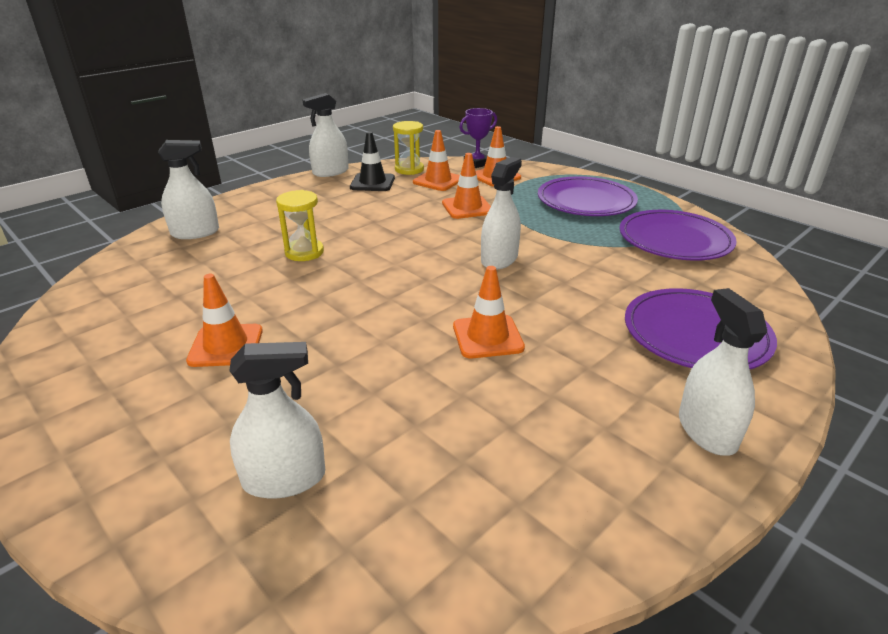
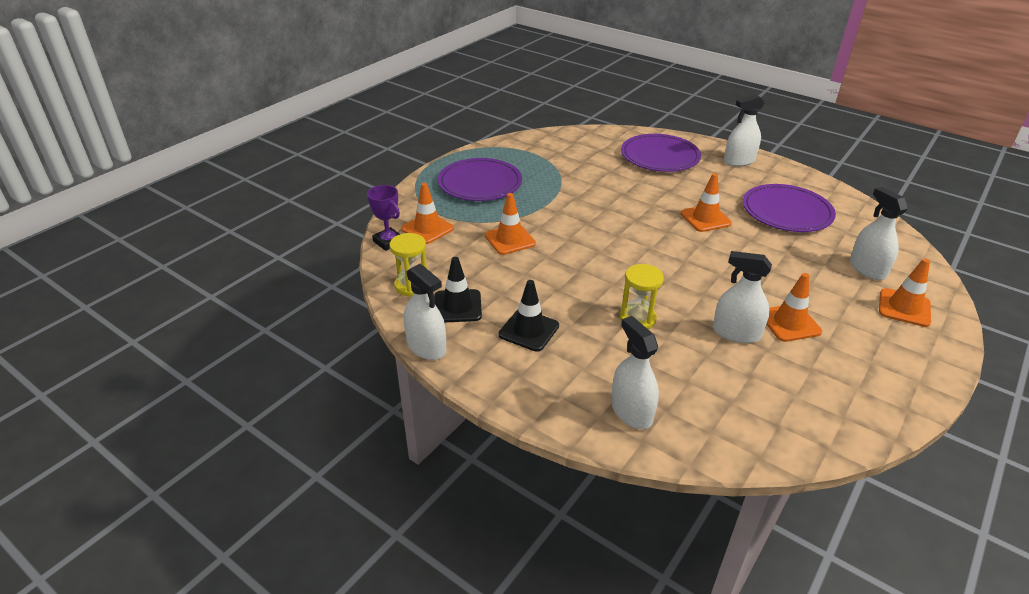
camera: 100 degrees left, 5 degrees up
(323, 205) = (529, 330): none -> black traffic cone
(438, 181) = (444, 262): orange traffic cone -> orange traffic cone (904, 308)
(499, 259) = (602, 219): white spray bottle -> white spray bottle (736, 333)
(674, 240) = (541, 153): purple plate -> purple plate (786, 212)

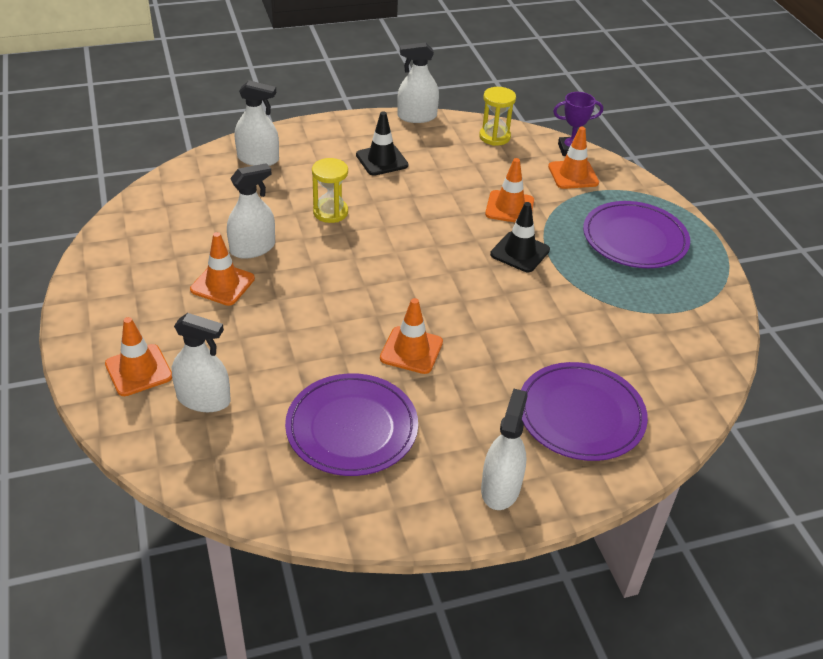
camera: 125 degrees right, 5 degrees up
(457, 306) = (446, 144): black traffic cone -> black traffic cone (520, 252)

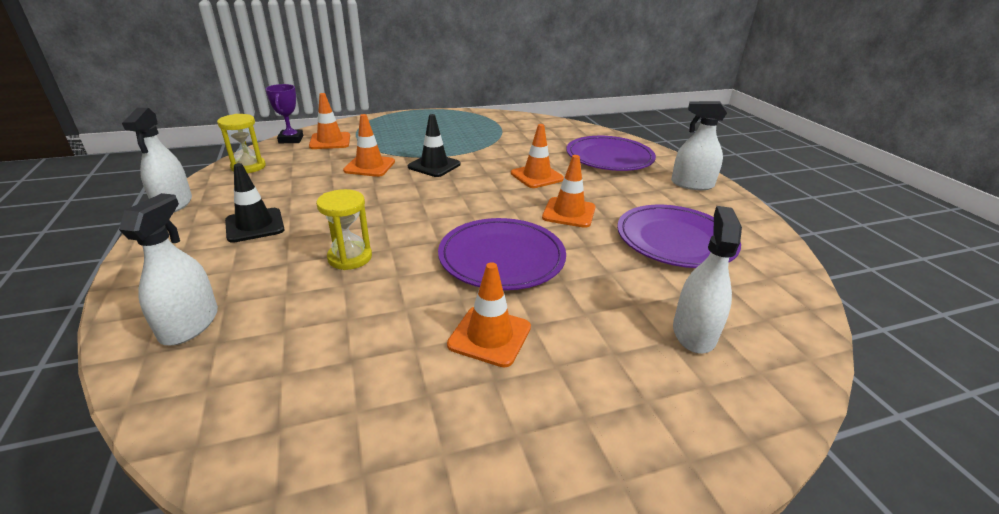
camera: 90 degrees left, 10 degrees down
(138, 370) = (678, 400): orange traffic cone -> orange traffic cone (537, 176)
(252, 248) = (414, 315): white spray bottle -> none
(634, 239) = (421, 129): purple plate -> purple plate (501, 257)

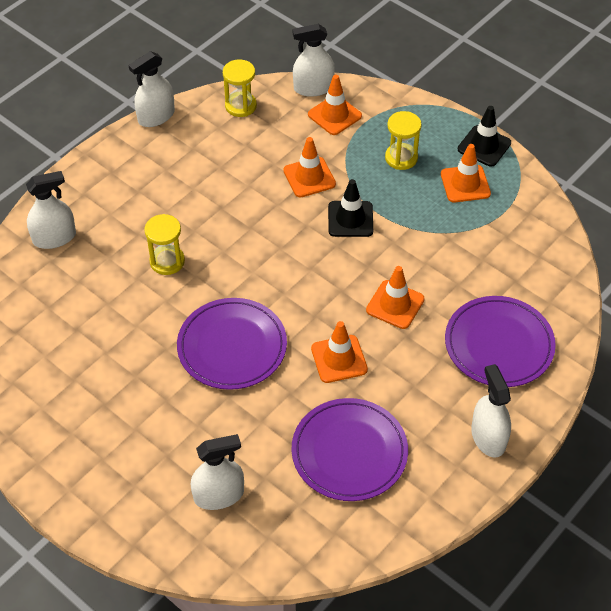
camera: 60 degrees right, 20 degrees up
(255, 225) = (165, 182): black traffic cone -> black traffic cone (484, 146)
(291, 139) = (313, 88): purple trophy -> white spray bottle
(407, 135) = (401, 158): none -> yellow hourglass
(489, 336) = (139, 383): orange traffic cone -> orange traffic cone (465, 184)

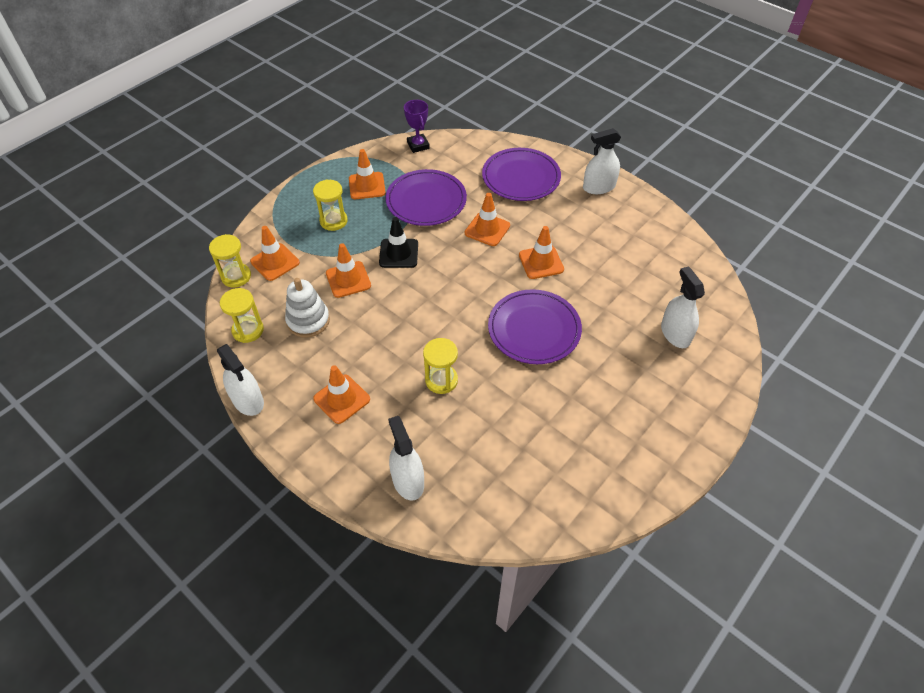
camera: 90 degrees left, 0 degrees up
(151, 183) = (342, 399): none -> orange traffic cone
(251, 150) = (308, 321): none -> white stacking toy
(313, 88) = (236, 276): white spray bottle -> yellow hourglass
(349, 452) = (623, 257): purple plate -> purple plate (426, 200)
(484, 146) = (328, 173): black traffic cone -> none
(551, 231) = (418, 145): none -> purple trophy

